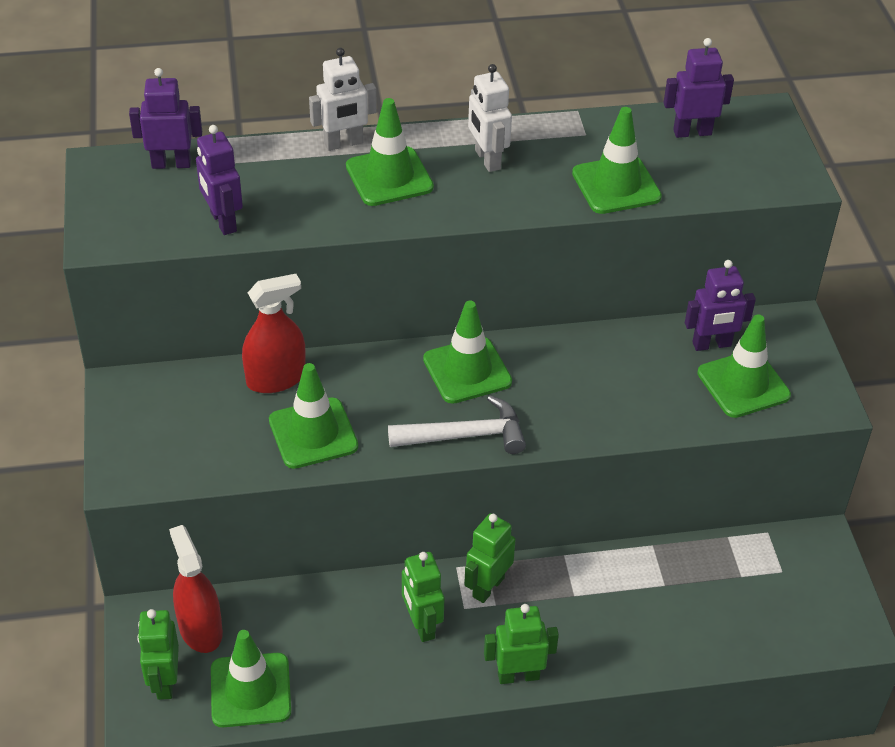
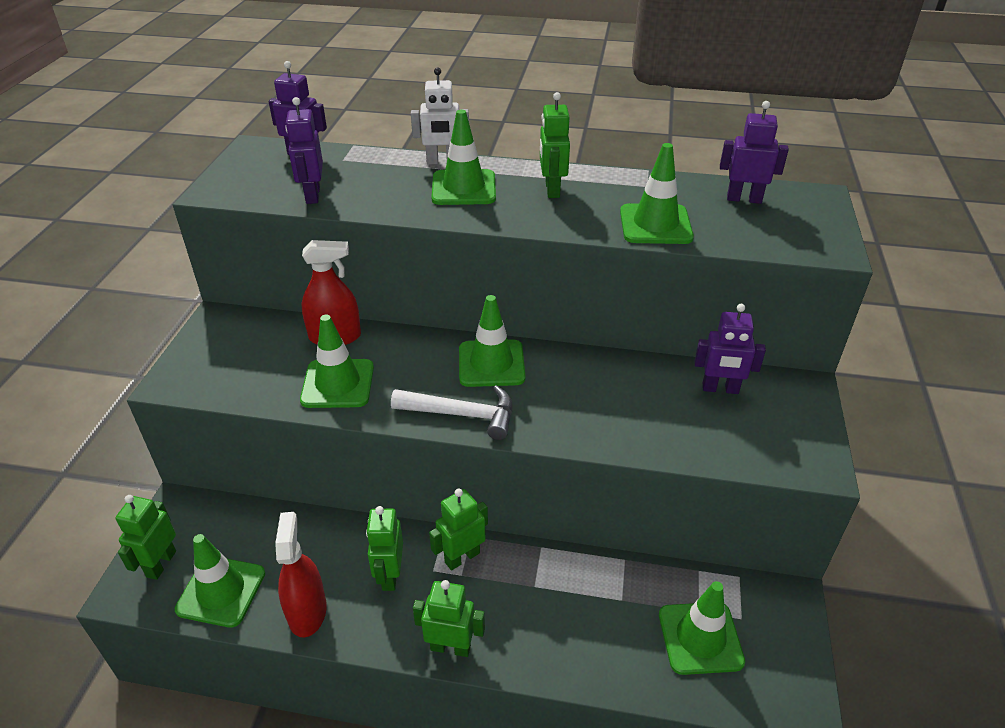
camera: 20 degrees right, 5 degrees down
(200, 629) = (214, 528): red spray bottle -> red spray bottle (307, 612)
(487, 160) = (552, 190): white robot -> green robot
(743, 384) = (738, 429): green traffic cone -> green traffic cone (700, 638)

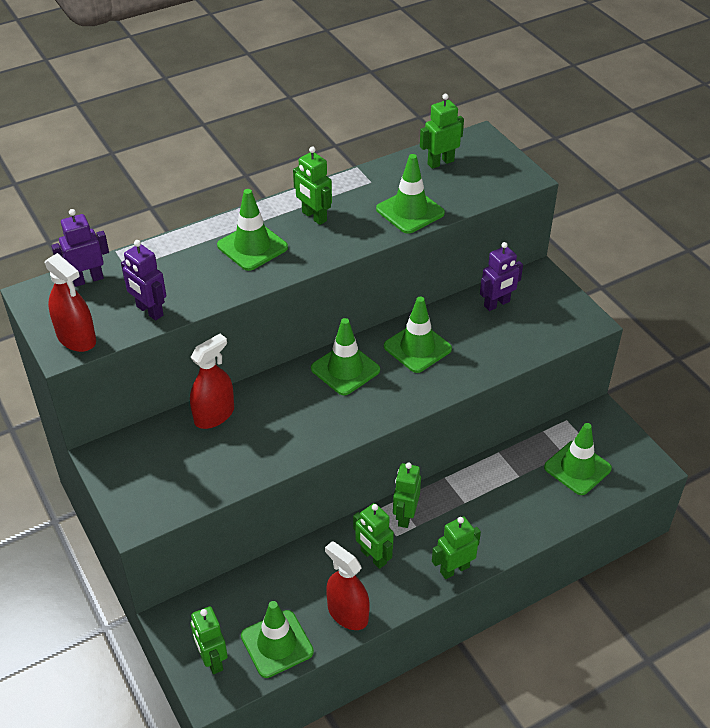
camera: 40 degrees left, 5 degrees up
(233, 188) = (76, 338): none -> red spray bottle
(338, 384) = (260, 445): green traffic cone -> green traffic cone (417, 347)
(442, 162) = (207, 231): white robot -> none
(462, 415) = (367, 414): white hammer -> none
(744, 199) = (440, 162): purple robot -> green robot

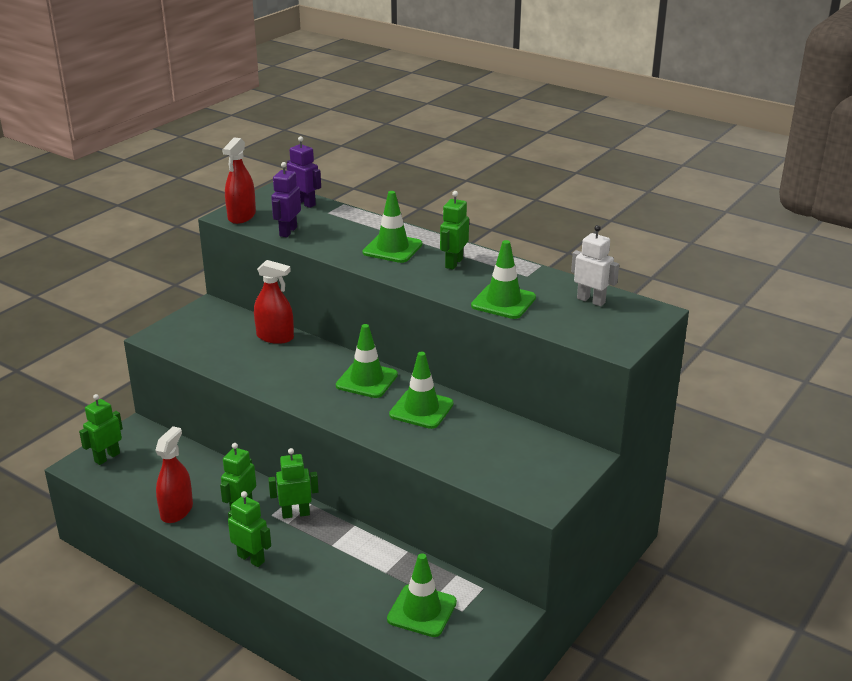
camera: 65 degrees right, 15 degrees down
(277, 644) = (133, 483): green traffic cone -> none
(440, 162) = (591, 300): green robot -> white robot
(497, 304) = (517, 439): purple robot -> none

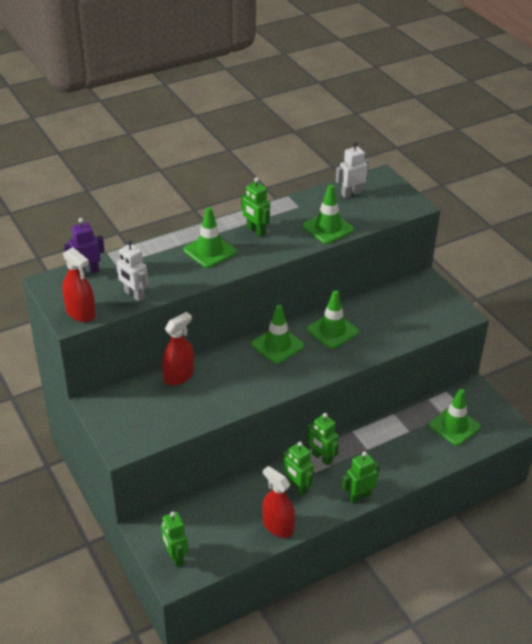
camera: 65 degrees left, 10 degrees up
(288, 231) = (134, 295): purple robot -> white robot
(295, 514) = (321, 458): green robot -> green robot turned 60 degrees counterclockwise

